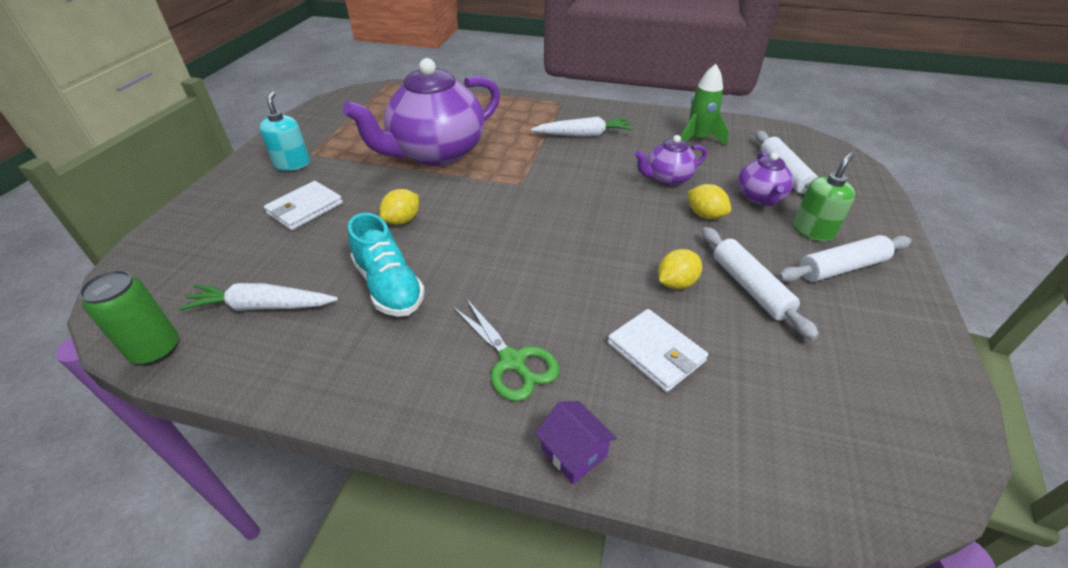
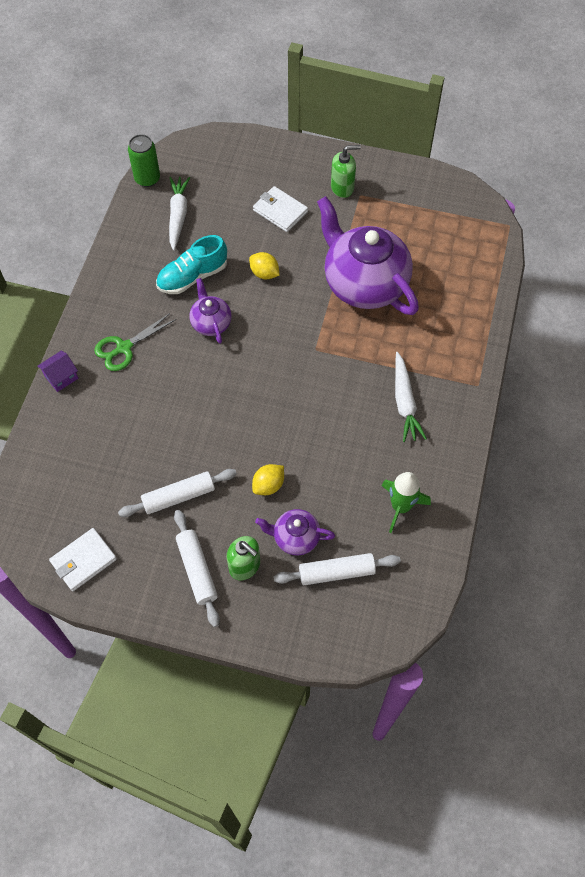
camera: 90 degrees right, 20 degrees up
(292, 164) = (342, 187): turquoise soap dispenser -> green soap dispenser
(655, 352) = (124, 425): white wallet -> white wallet (83, 560)
(667, 178) = (326, 465): purple teapot -> purple teapot (211, 323)
(676, 283) = (186, 448): yellow lemon -> none

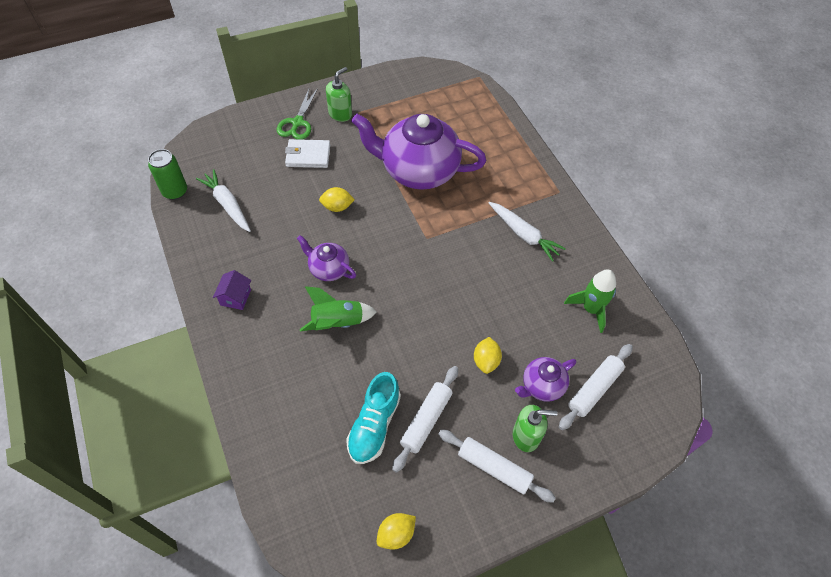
camera: 40 degrees left, 5 degrees down
(61, 377) = (237, 394): purple house -> purple house (235, 297)
(83, 560) = (396, 534): white wallet -> yellow lemon
(124, 348) = (273, 334): green scissors -> green scissors (297, 123)
(180, 372) = (338, 322): none -> green rocket
(192, 277) = (281, 243): turquoise shoe -> turquoise shoe (374, 425)

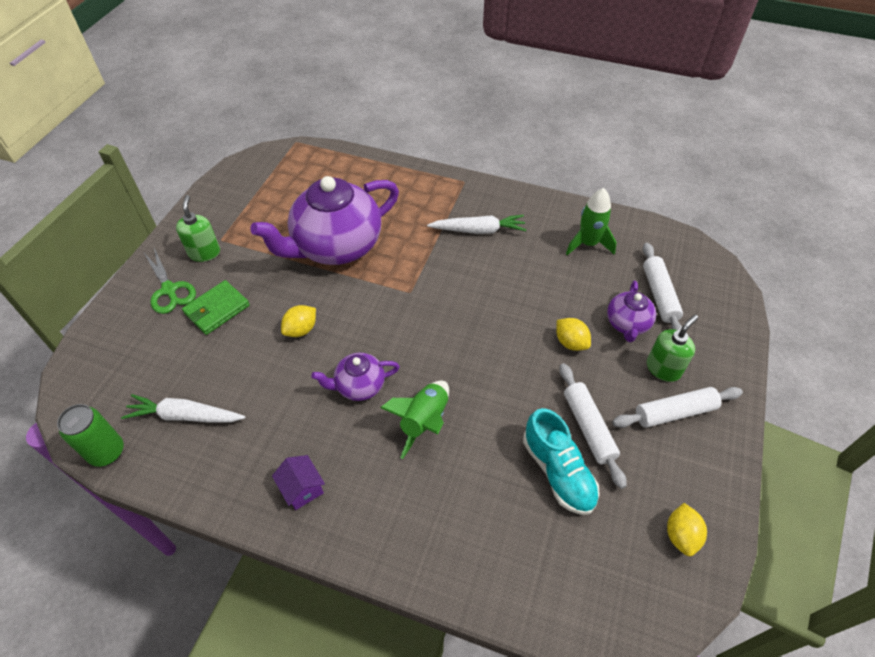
camera: 45 degrees left, 5 degrees down
(308, 156) = (217, 309): white wallet -> green wallet

